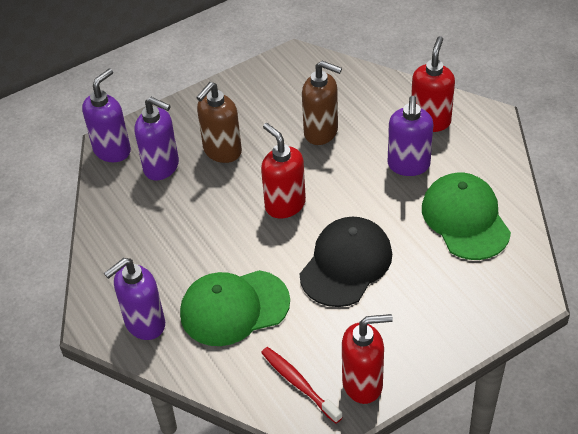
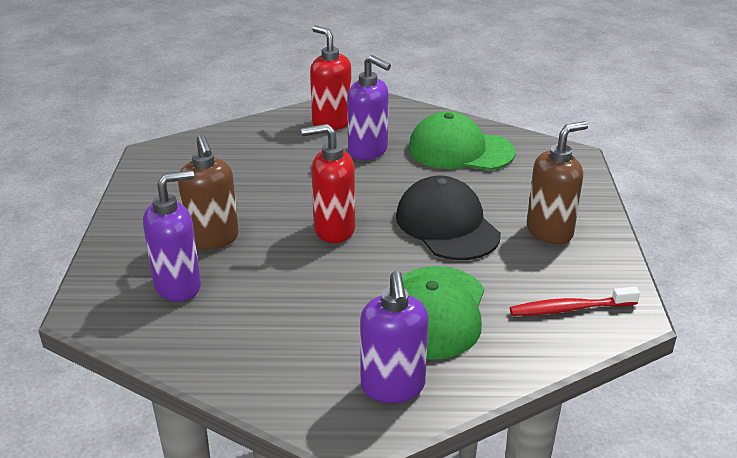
camera: 60 degrees left, 15 degrees down
(112, 150) = (102, 312): purple soap dispenser -> none
(321, 132) = (269, 176): brown soap dispenser -> brown soap dispenser (550, 231)
(363, 384) = (599, 271): red soap dispenser -> none

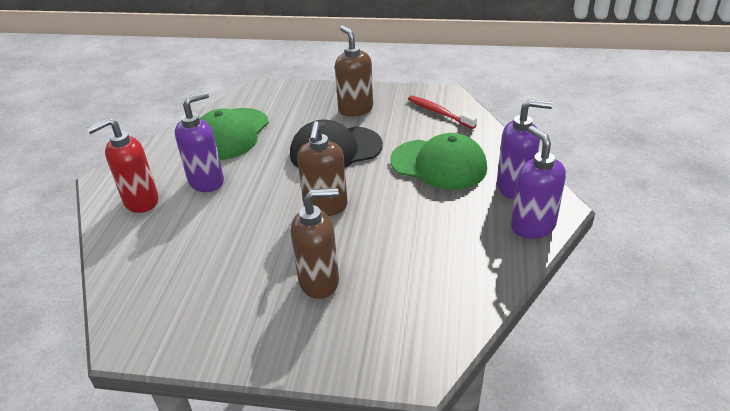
camera: 80 degrees left, 5 degrees up
(178, 286) = (389, 302): purple soap dispenser -> purple soap dispenser (532, 226)
(333, 230) = (325, 206): red soap dispenser -> brown soap dispenser
(570, 308) = (439, 113): red toothbrush -> red toothbrush turned 135 degrees clockwise

